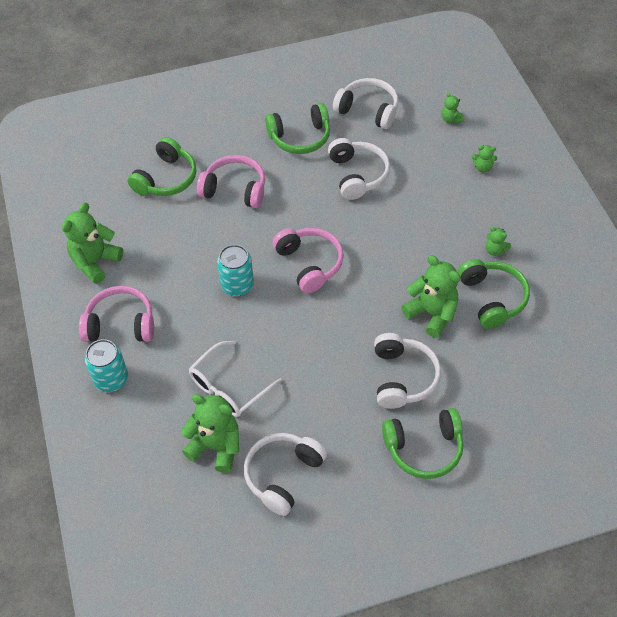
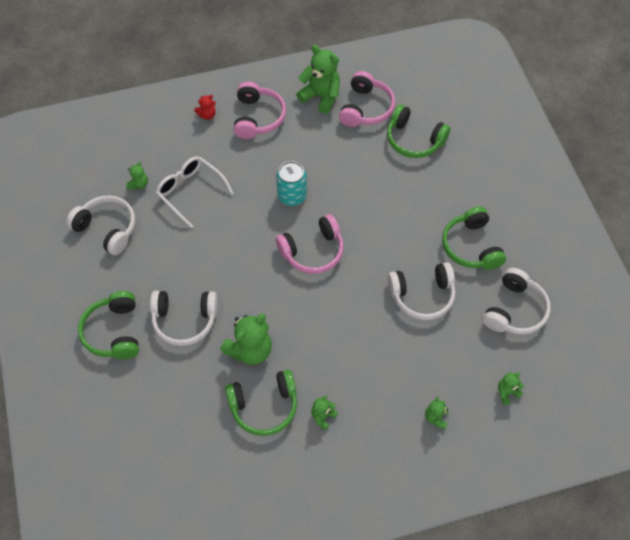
camera: 90 degrees right, 5 degrees up
(111, 379) = (207, 115): turquoise can -> red teddy bear
(216, 446) = (139, 184): green teddy bear -> green teddy bear, size x0.50
(235, 189) = (401, 192): pink headphones -> pink headphones (366, 108)

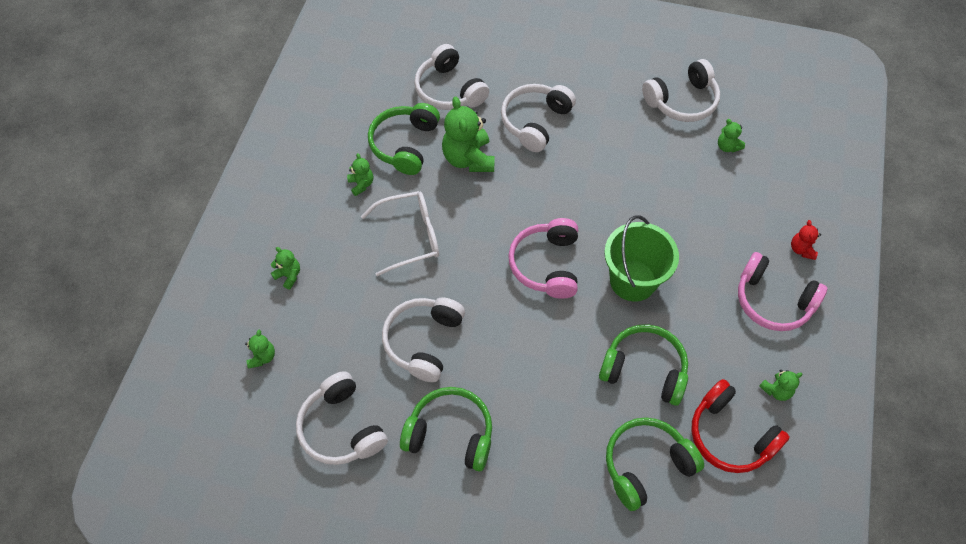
camera: 120 degrees right, 0 degrees up
(114, 332) = (558, 67): green headphones -> green headphones (644, 369)
(185, 404) = (449, 90): none -> white headphones
(191, 192) = (691, 188): white glasses -> white glasses (409, 236)
(292, 196) = (633, 280): turquoise can -> green bucket
(321, 96) = (776, 390): green teddy bear -> green teddy bear, size x0.50
(366, 108) = (730, 435): pink headphones -> red headphones

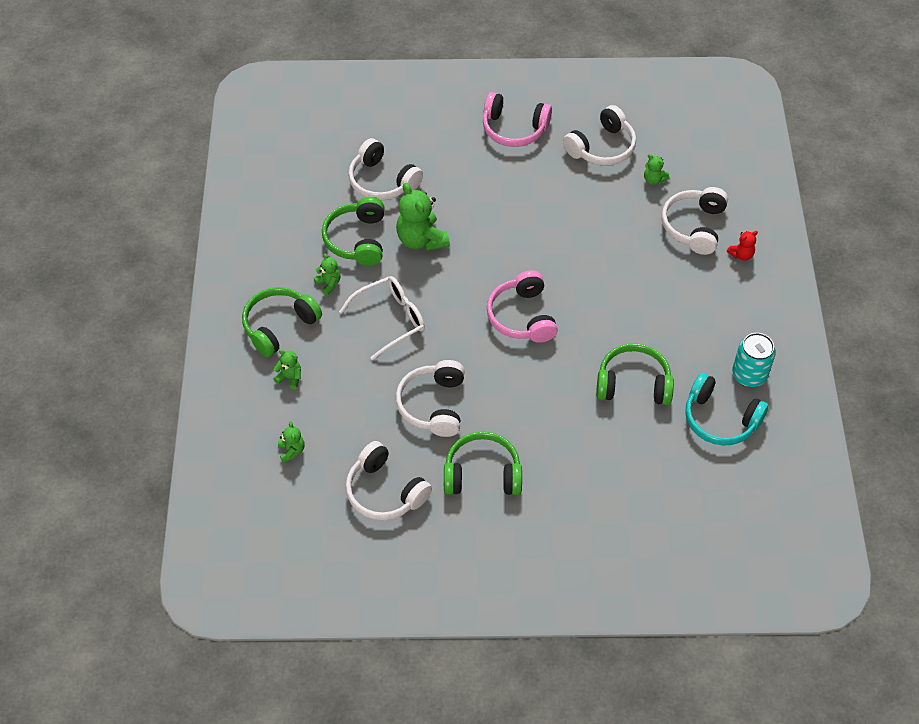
camera: 15 degrees left, 5 degrees down
(535, 122) = (472, 194): white headphones -> white headphones (694, 226)
(633, 280) = (602, 313): green bucket -> none
(646, 465) = (657, 459): green headphones -> green headphones (279, 326)
(730, 435) = (720, 419): red headphones -> turquoise headphones
(773, 301) = (727, 303): pink headphones -> pink headphones (514, 129)
(776, 390) = (749, 375): green teddy bear -> turquoise can
(801, 249) = (741, 255): red teddy bear -> red teddy bear turned 105 degrees counterclockwise

